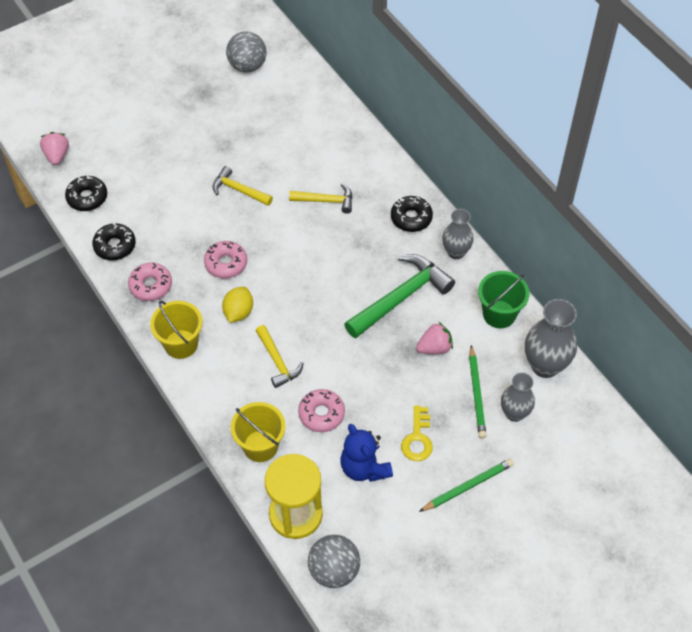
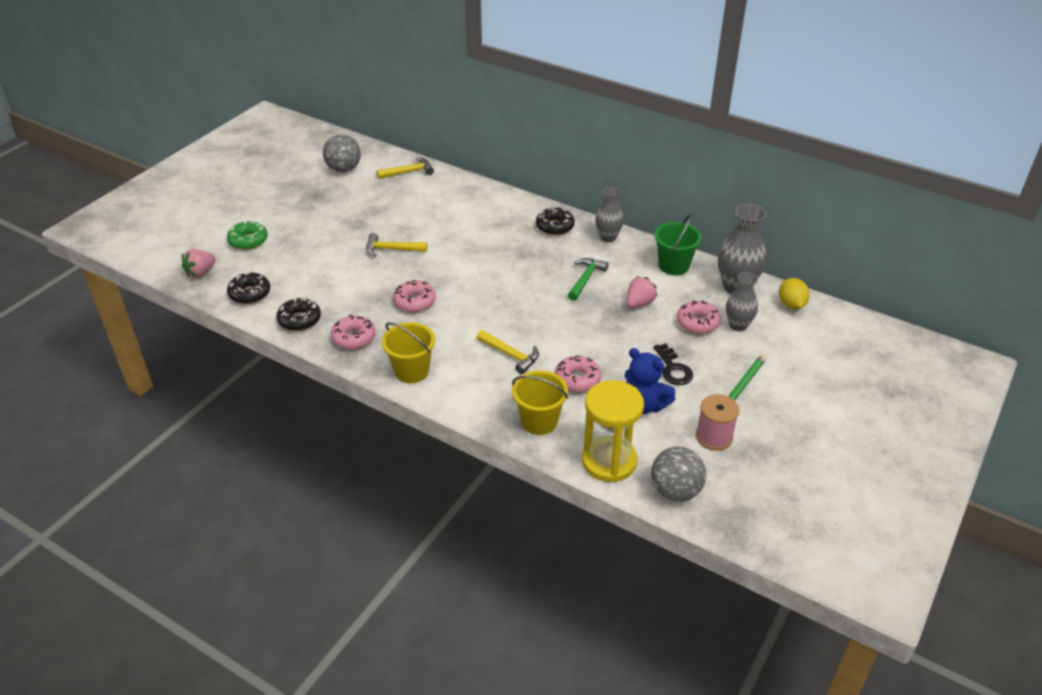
camera: 25 degrees left, 15 degrees down
(57, 155) = (200, 272): pink strawberry -> pink strawberry turned 105 degrees counterclockwise
(115, 131) = (248, 241): none -> green donut
(238, 312) = (450, 332): yellow lemon -> yellow lemon (791, 304)
(326, 201) = (474, 235): yellow hammer -> yellow hammer (408, 172)
(401, 297) = (585, 279): green hammer -> green hammer, size x0.57
(406, 529) = (714, 437): none -> pink spool
(417, 439) = (673, 369): yellow key -> black key
(476, 394) = (697, 322): green pencil -> pink donut

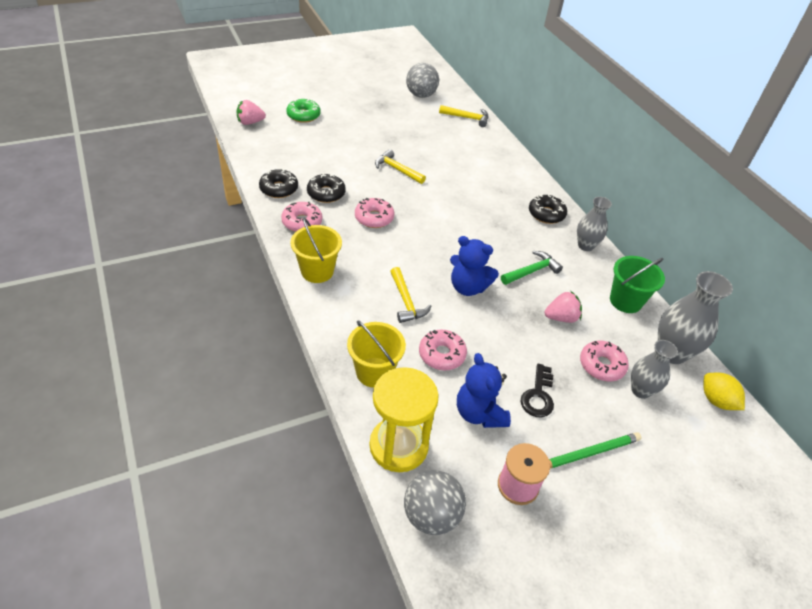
camera: 30 degrees right, 5 degrees up
(250, 293) = (266, 153): black donut -> black donut (326, 193)
(548, 318) = (468, 287): none -> blue teddy bear
(791, 304) = (716, 400): yellow lemon -> yellow lemon turned 60 degrees counterclockwise

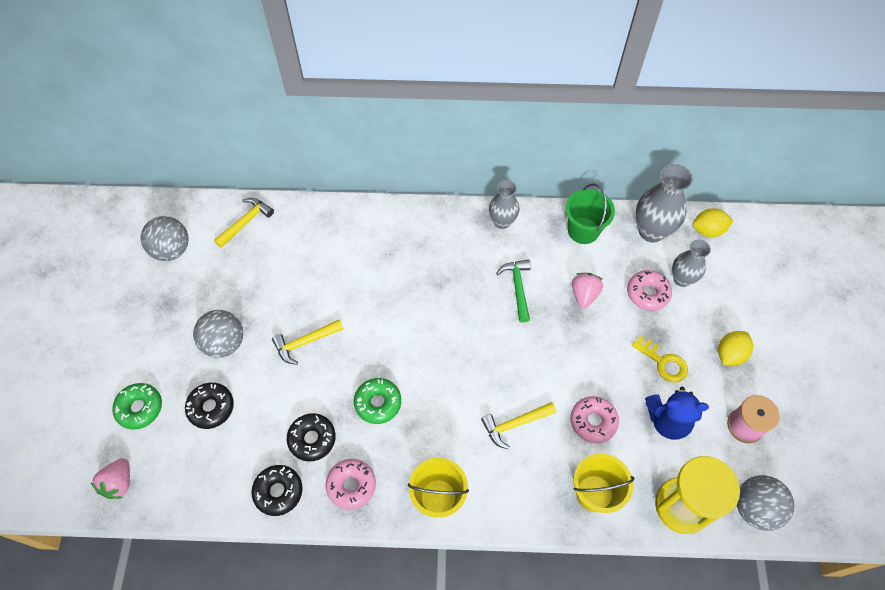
camera: 60 degrees left, 15 degrees up
(371, 135) = (224, 343): none -> grey ball
(374, 218) = (378, 403): pink donut -> green donut
(406, 301) = (515, 424): yellow hammer -> yellow hammer turned 150 degrees clockwise
(468, 287) = (517, 356): blue teddy bear -> none
(538, 395) = (663, 362): black key -> yellow key
(546, 214) = (444, 231): black donut -> black donut (211, 408)
(589, 453) = (730, 354): green pencil -> yellow lemon

